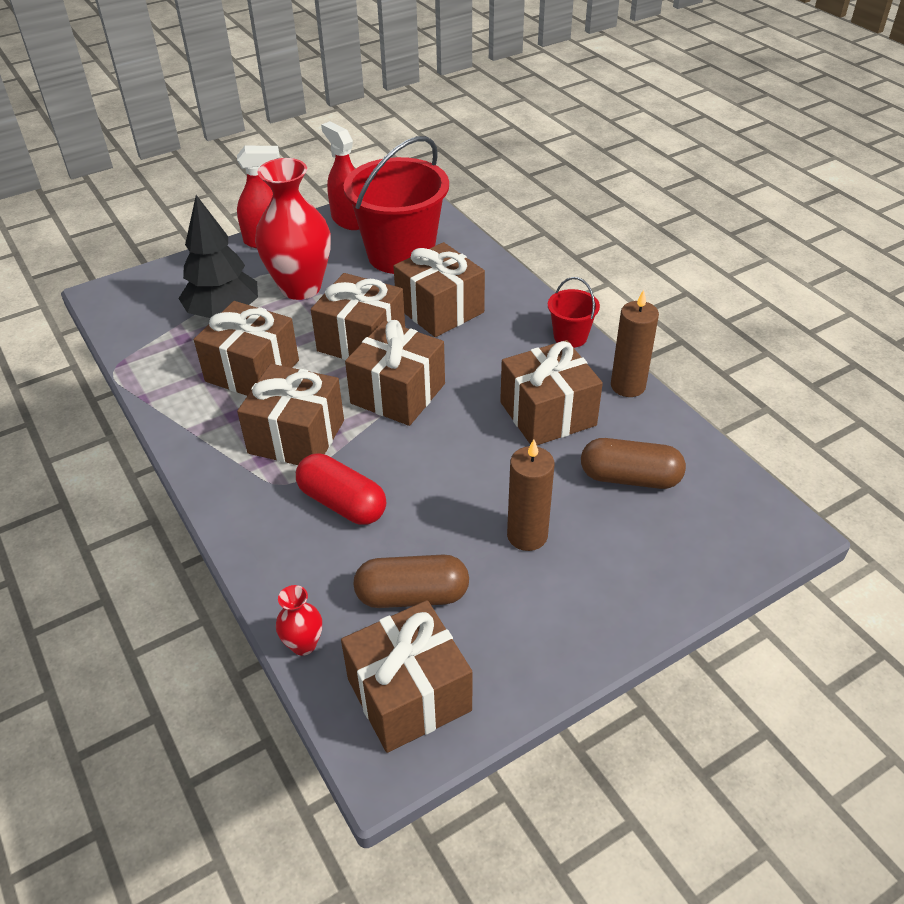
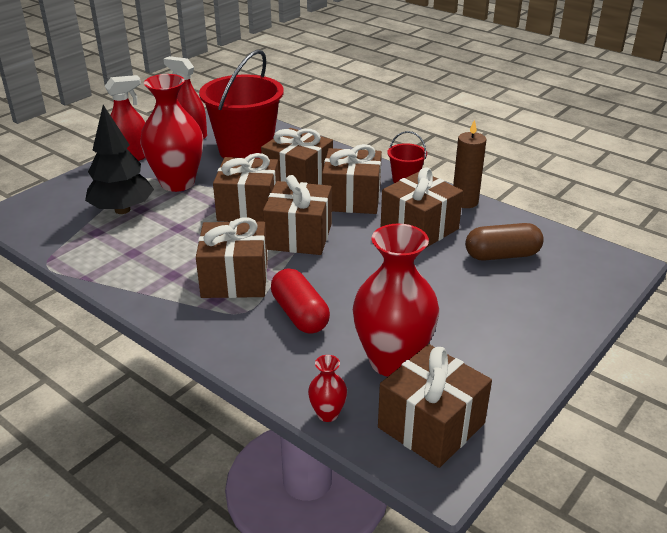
camera: 20 degrees left, 10 degrees down
(252, 371) = (170, 243): brown gift -> brown gift (351, 199)
(342, 503) = (299, 314): red capsule -> red capsule turned 45 degrees clockwise
(412, 595) = (392, 361): brown capsule -> red vase
(527, 535) = (453, 305): brown candle -> none

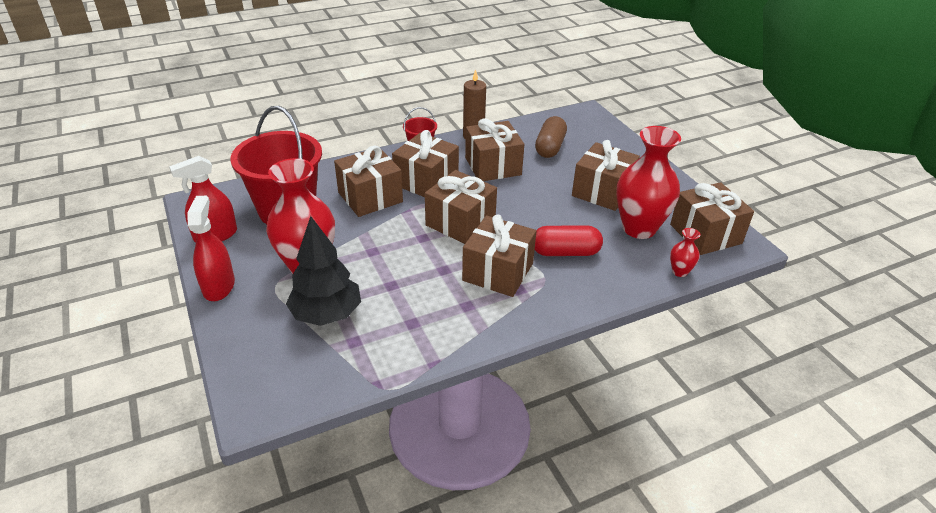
camera: 65 degrees left, 5 degrees up
(249, 208) = (394, 236): brown gift -> brown gift (602, 191)

